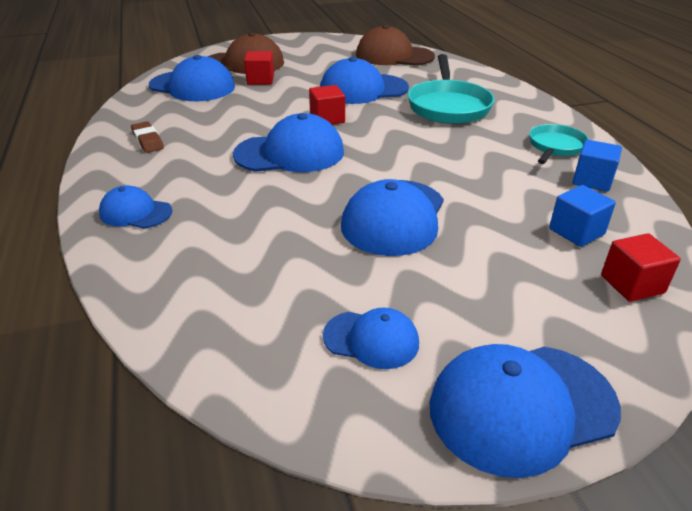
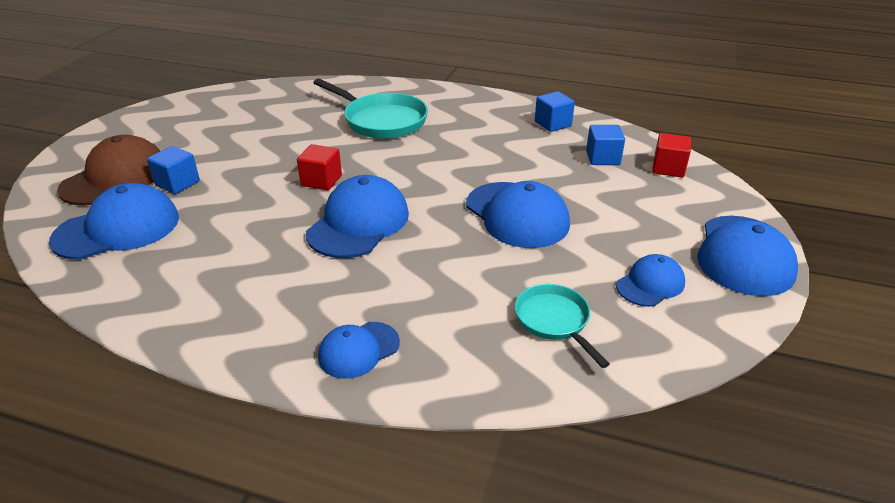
camera: 55 degrees left, 0 degrees up
(148, 140) = (210, 299): brown eraser -> none
(260, 80) = (177, 183): red cube -> blue cube
(363, 89) = (291, 141): blue cap -> none
(394, 56) = (248, 100): brown cap -> none
(555, 147) = (497, 114): turquoise pan -> turquoise pan (554, 321)

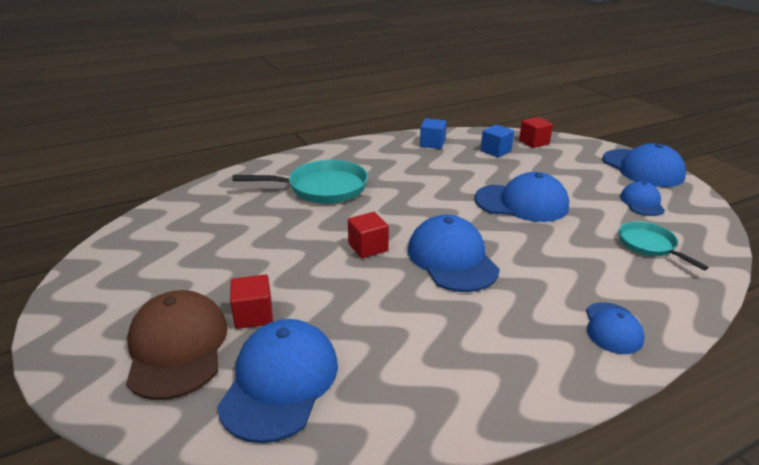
camera: 45 degrees left, 5 degrees down
(177, 183) = (254, 315): blue cube -> red cube
(554, 321) = (649, 245): turquoise pan -> turquoise pan turned 45 degrees clockwise

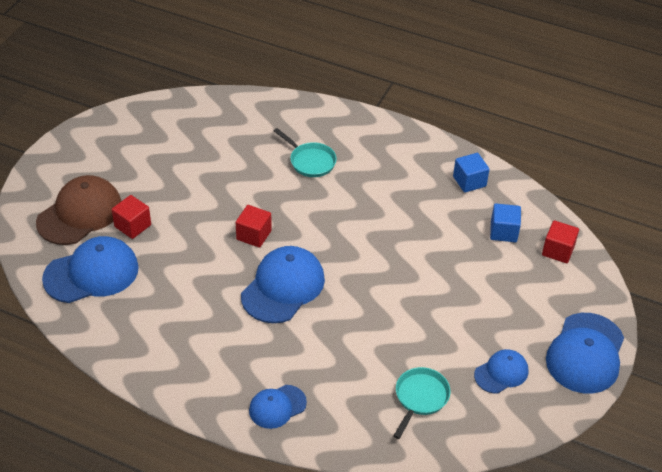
camera: 50 degrees right, 15 degrees up
(322, 188) = (310, 161): turquoise pan -> turquoise pan, size x0.60
(521, 203) = (413, 292): blue cap -> none

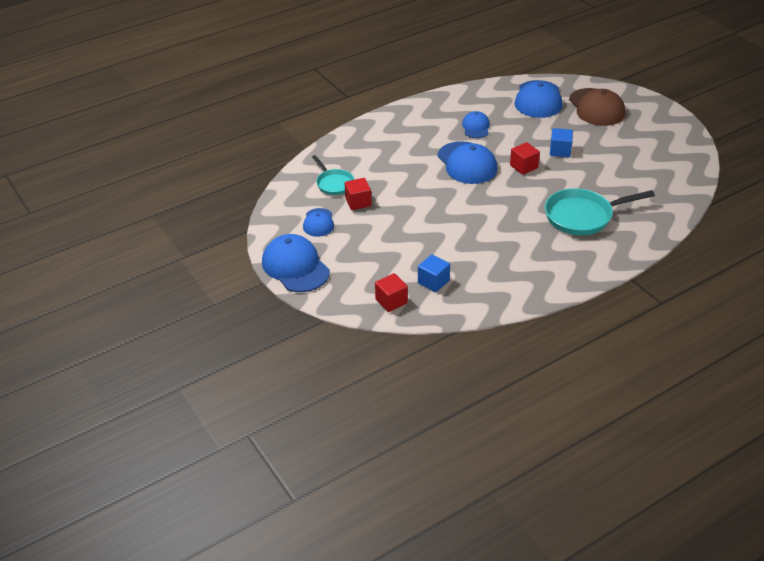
camera: 125 degrees right, 5 degrees down
(132, 226) = (570, 123): red cube -> red cube (358, 202)
(277, 407) = (379, 132): blue cap -> blue cap (476, 127)
(310, 161) = (582, 216): turquoise pan -> turquoise pan, size x1.67
(469, 181) = (500, 289): blue cube -> blue cube (560, 151)

